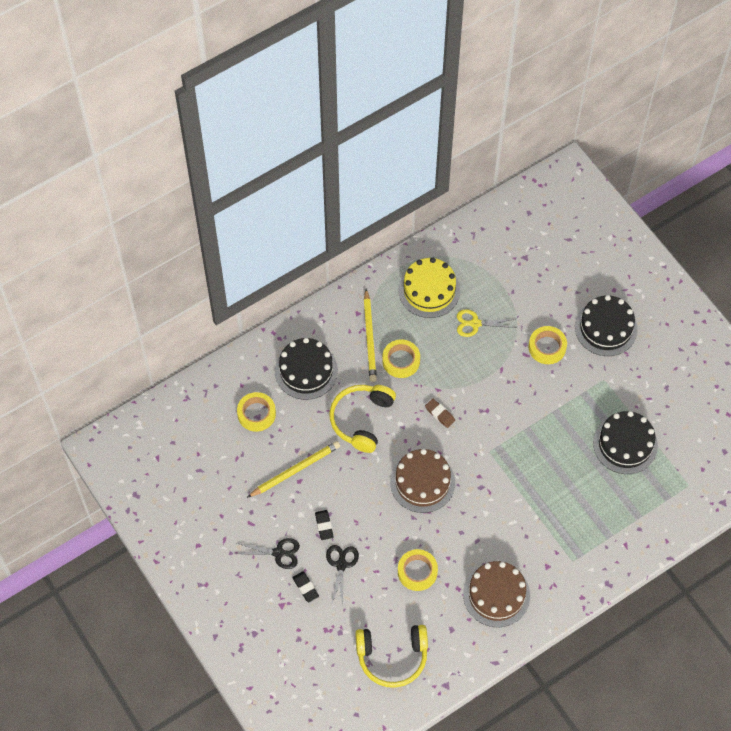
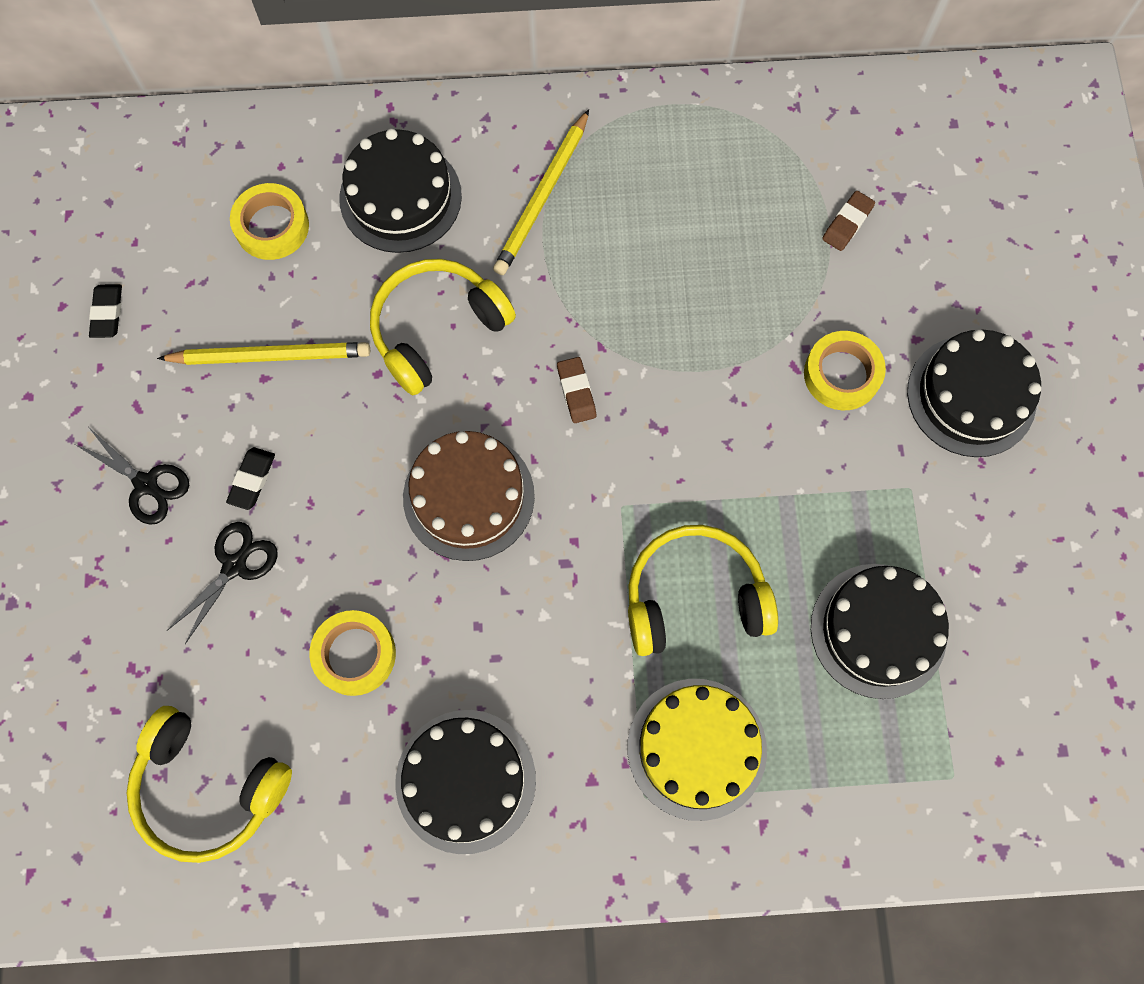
camera: 30 degrees right, 10 degrees up
(305, 587) = (148, 572): black eraser -> black eraser (107, 313)
(401, 361) = (569, 263): yellow tape -> none
(429, 290) = (695, 168): yellow cake -> yellow cake (696, 748)
(475, 323) = (739, 266): yellow scissors -> none
(496, 595) = (465, 781): brown cake -> black cake
(510, 281) = (847, 223): none -> brown eraser
(543, 471) = (694, 596): none -> yellow headphones

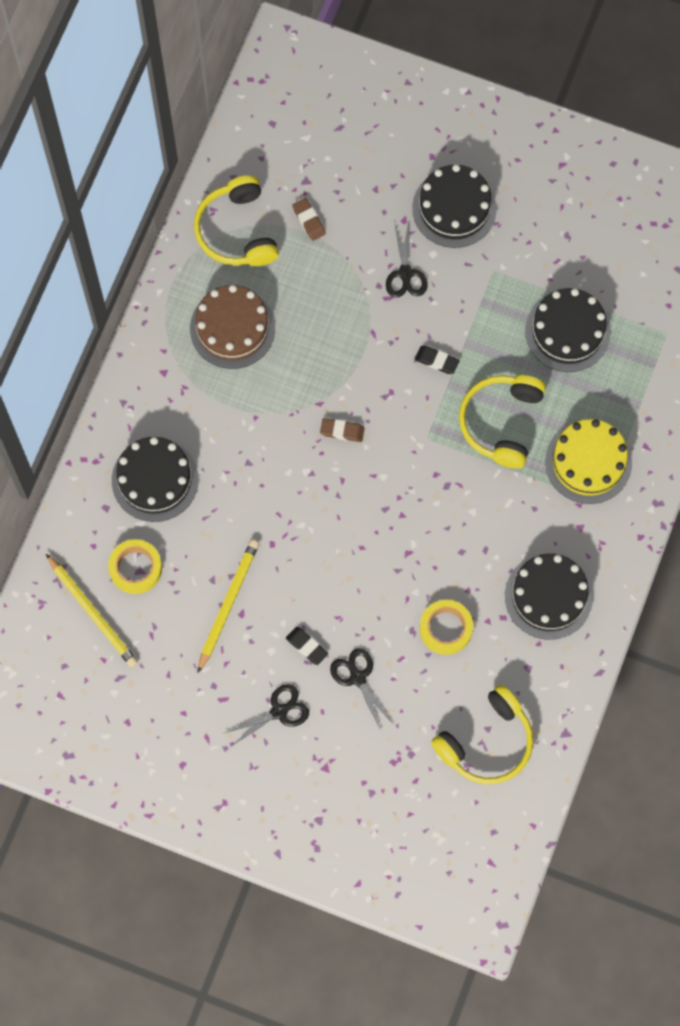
camera: 65 degrees left, 0 degrees up
(107, 313) = (147, 694): black eraser -> black eraser (436, 361)
(436, 329) = (259, 496): yellow headphones -> yellow headphones (236, 231)
(468, 496) = (379, 523): brown cake -> brown cake (232, 328)
(543, 197) = (199, 392): yellow pencil -> yellow pencil (93, 612)
(842, 374) = (405, 273): yellow tape -> black scissors

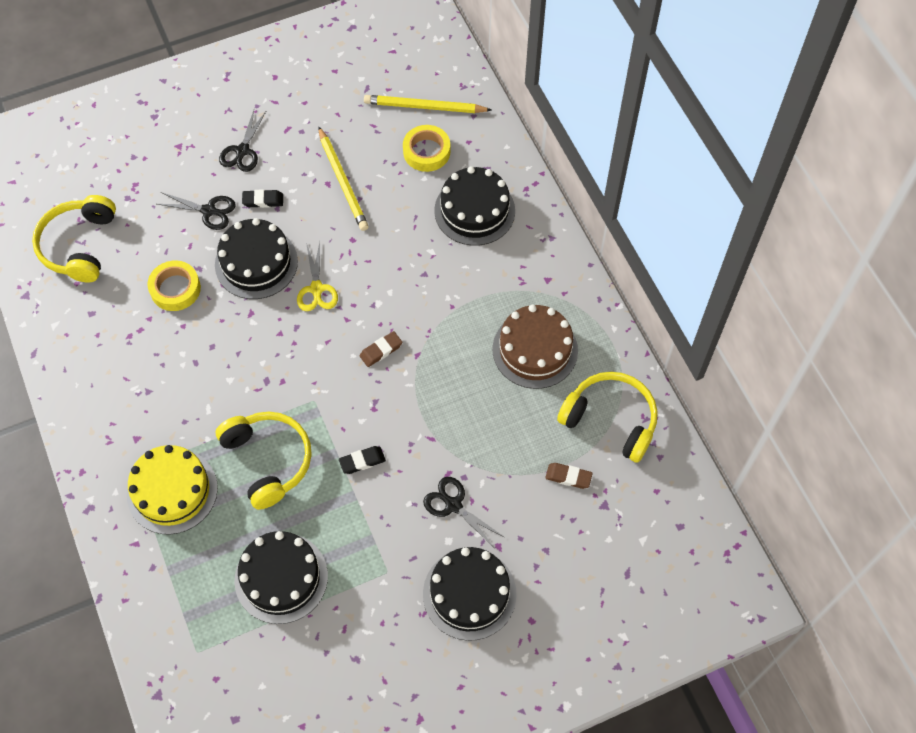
camera: 135 degrees right, 10 degrees down
(340, 526) = (316, 289): none -> yellow scissors
(548, 596) = (118, 371): black cake -> black cake (256, 263)

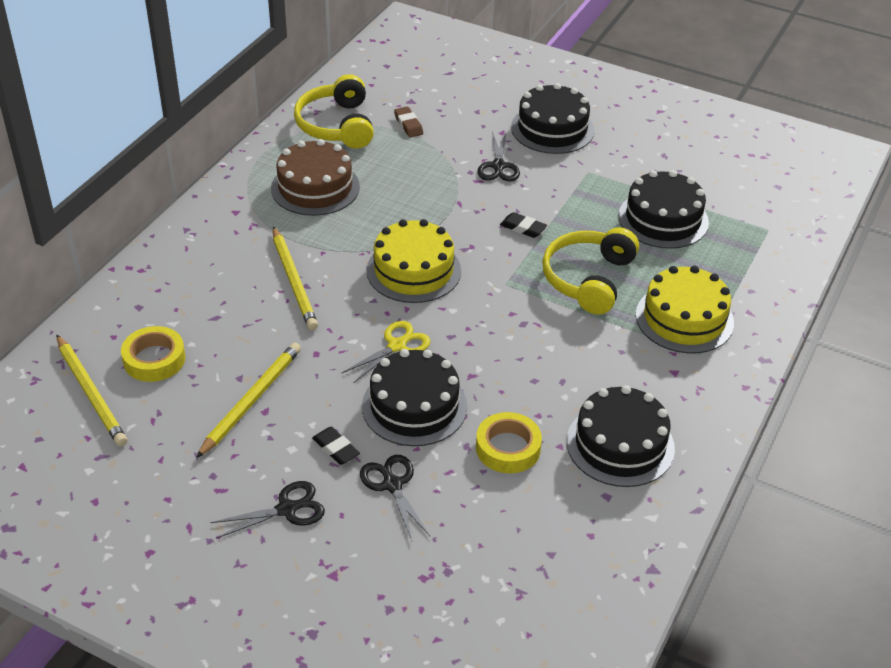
camera: 130 degrees left, 20 degrees down
(79, 245) = (549, 569): yellow headphones -> none
(381, 350) = (413, 270): brown eraser -> yellow cake
(435, 270) = (294, 281): none -> yellow pencil
(474, 210) = (200, 289): black cake -> black cake (620, 444)

